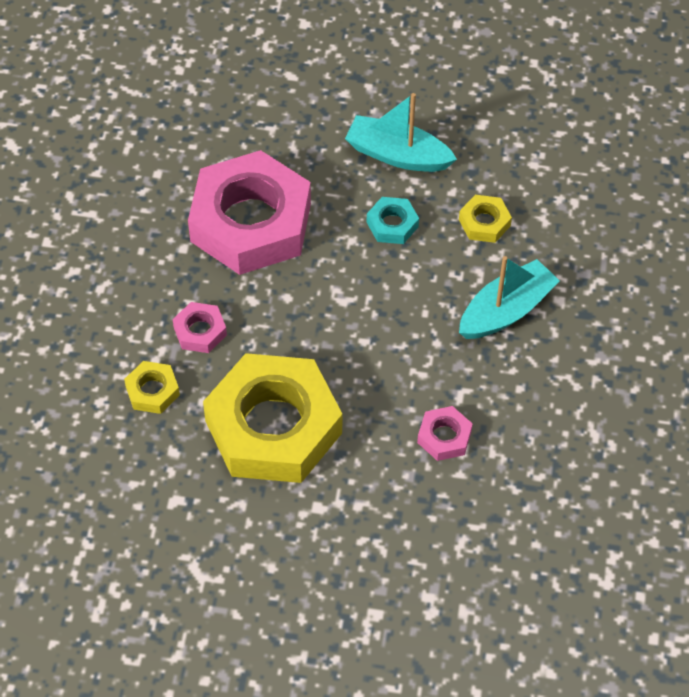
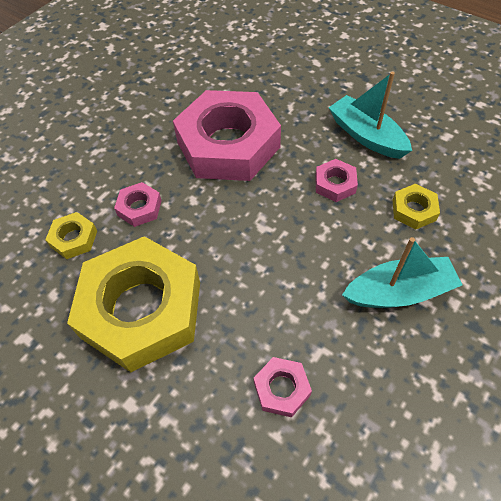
camera: 30 degrees right, 0 degrees up
(392, 224) = (335, 184): turquoise nut -> pink nut

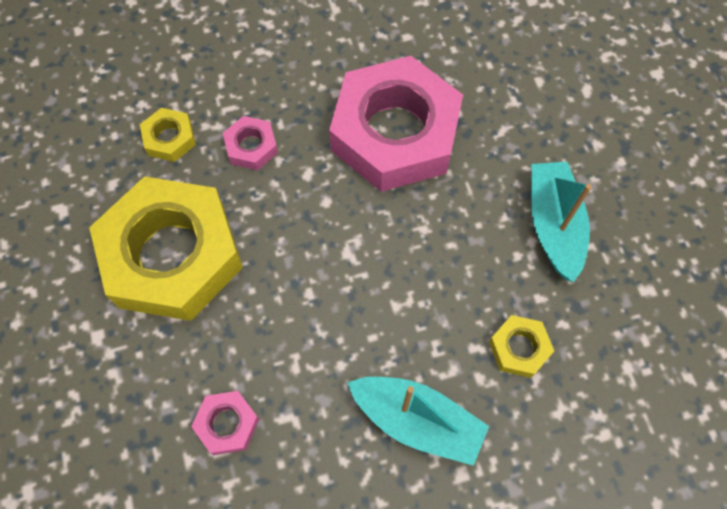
camera: 35 degrees right, 10 degrees up
(335, 184) = (464, 258): pink nut -> none

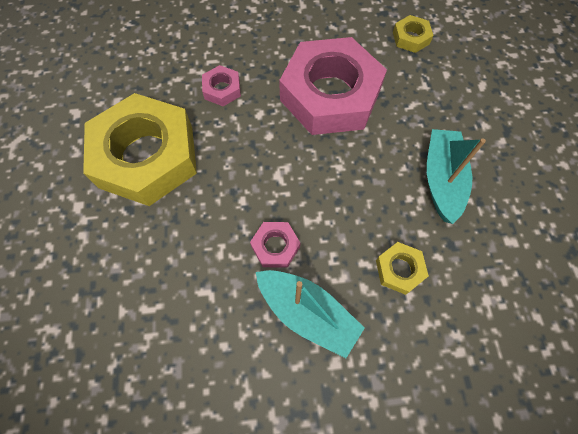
camera: 10 degrees right, 0 degrees up
(169, 138) = (164, 75): yellow nut -> yellow nut (411, 38)
(227, 424) = (158, 288): pink nut -> pink nut (275, 246)

